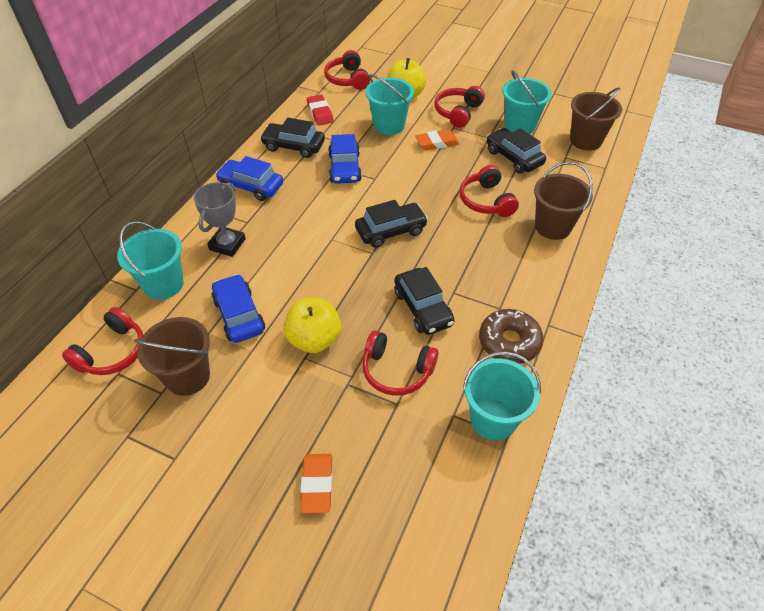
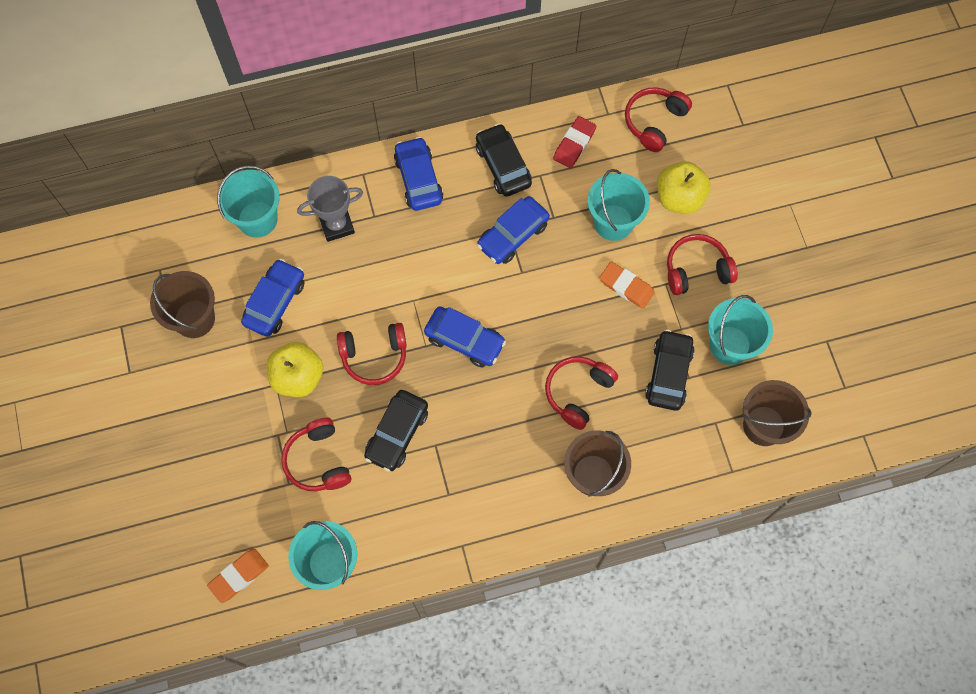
camera: 50 degrees right, 20 degrees up
(112, 352) = (172, 248): red headphones -> red headphones (374, 356)
(317, 484) = (182, 481): orange eraser -> orange eraser (239, 576)
(391, 231) = (464, 340): black car -> blue car
(509, 342) = (416, 526): brown donut -> none

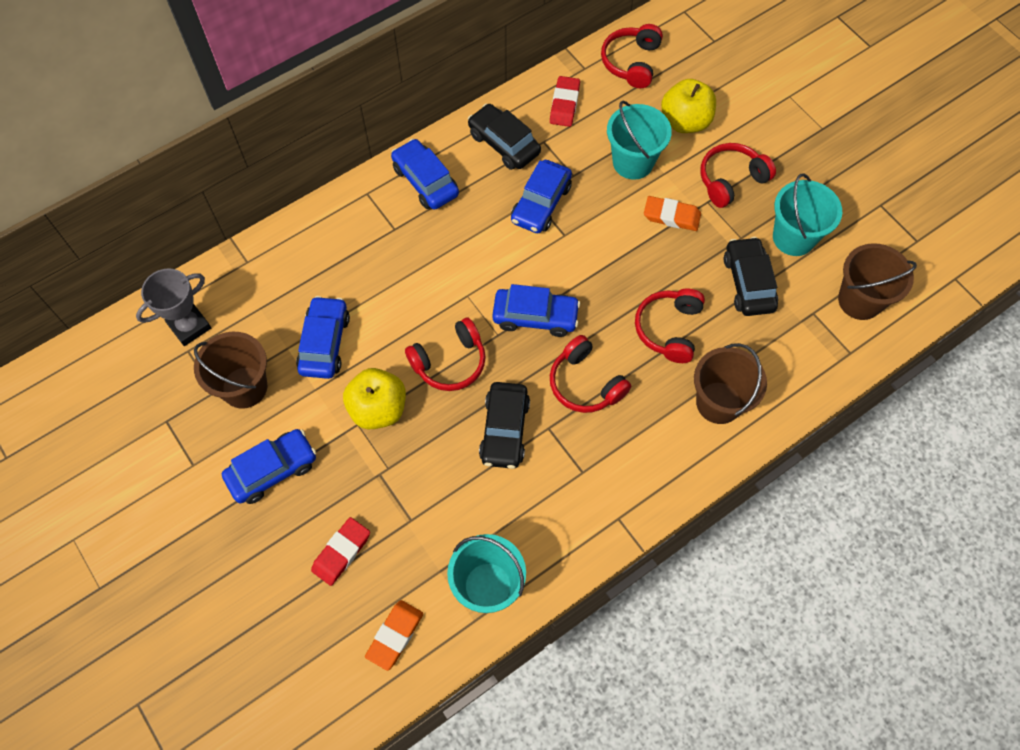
camera: 20 degrees left, 5 degrees down
(191, 400) = (272, 470): none -> blue car
(222, 491) = (341, 552): none -> red eraser
(257, 219) = (274, 269): turquoise bucket -> none
(318, 461) = (433, 486): red headphones -> red headphones (585, 383)
(337, 225) = (359, 249): grey trophy -> grey trophy (189, 326)

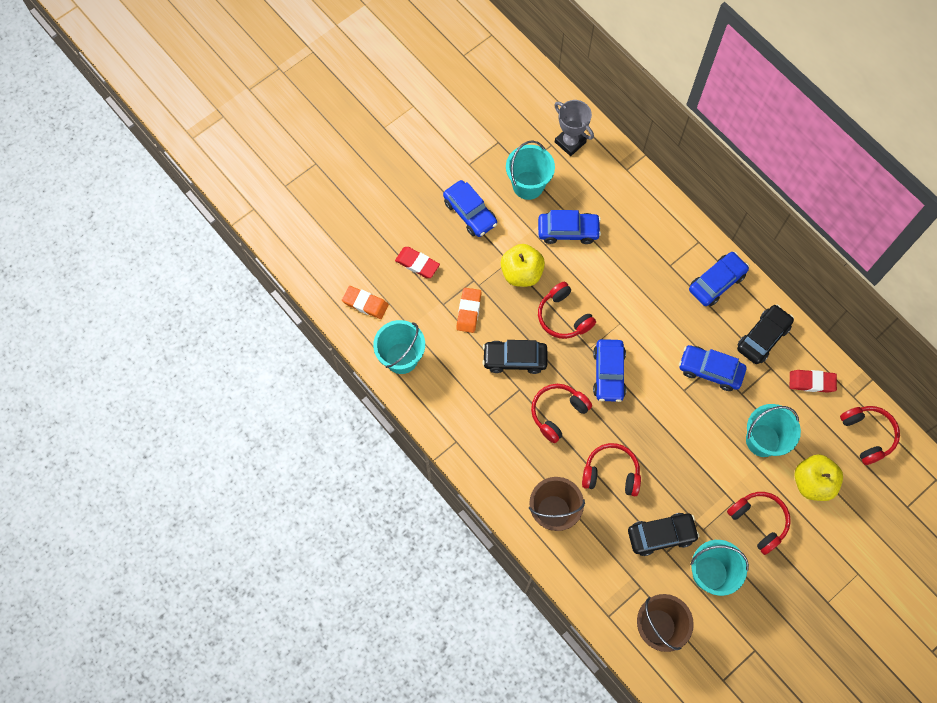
camera: 85 degrees right, 5 degrees up
(244, 387) = (528, 185): brown bucket -> turquoise bucket
(631, 62) = (867, 435): red headphones -> red headphones turned 60 degrees clockwise
(671, 216) = (715, 473): orange eraser -> orange eraser (469, 311)

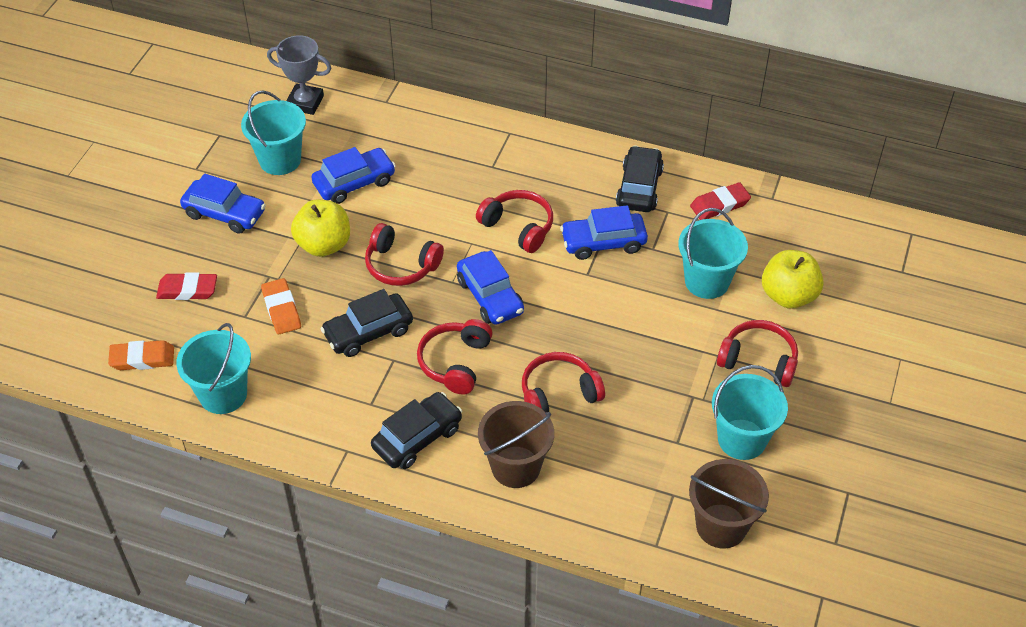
camera: 30 degrees left, 20 degrees down
(661, 535) = (659, 428): black car -> black car (417, 438)
(716, 282) = (554, 160): blue car -> none
(867, 435) = (812, 226): red headphones -> red headphones (518, 227)

